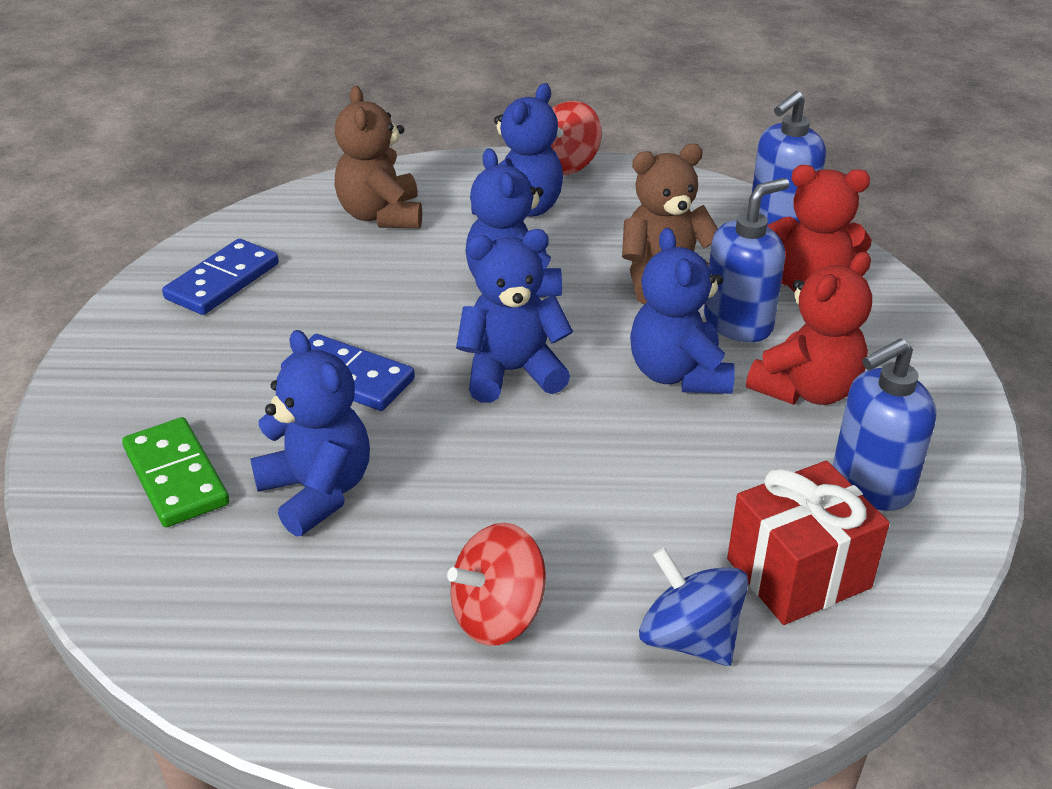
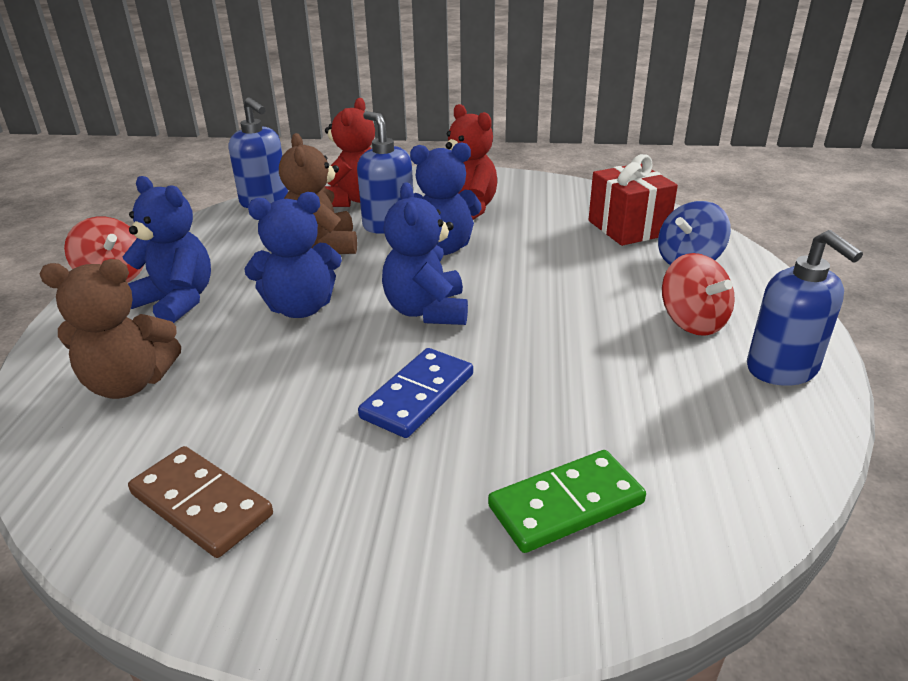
camera: 85 degrees left, 5 degrees down
(222, 281) = (201, 504): blue domino -> brown domino
(317, 491) = (579, 407): blue teddy bear -> none
(871, 484) = (552, 203): blue soap dispenser -> blue soap dispenser (782, 369)

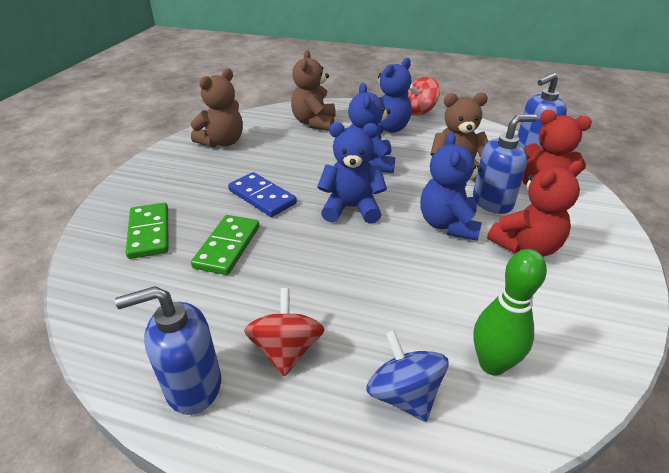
camera: 100 degrees right, 5 degrees up
(201, 504) = (222, 142): brown domino -> brown teddy bear
(558, 401) = (227, 247): none -> green domino
(627, 228) = (492, 364): red gift -> green bowling pin
(692, 322) = (286, 350): red spinning top -> red spinning top turned 105 degrees clockwise

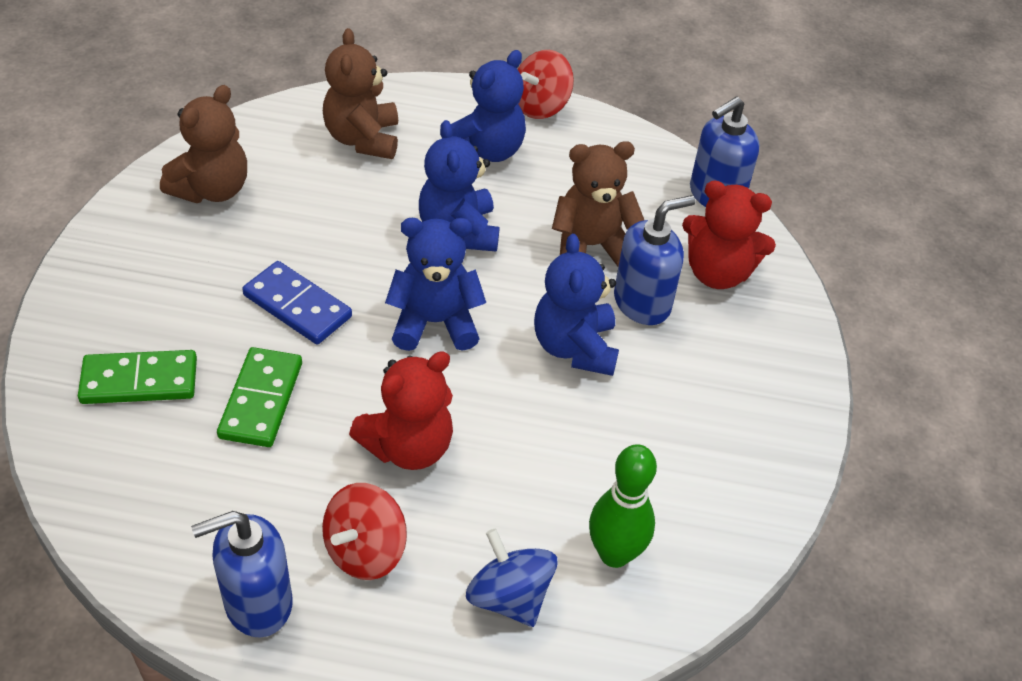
camera: 10 degrees left, 10 degrees up
(149, 233) = (139, 380): green domino -> green domino turned 75 degrees counterclockwise
(286, 350) = (365, 551): red spinning top -> red spinning top turned 135 degrees counterclockwise
(526, 246) = (679, 380): red teddy bear -> red teddy bear (408, 447)

